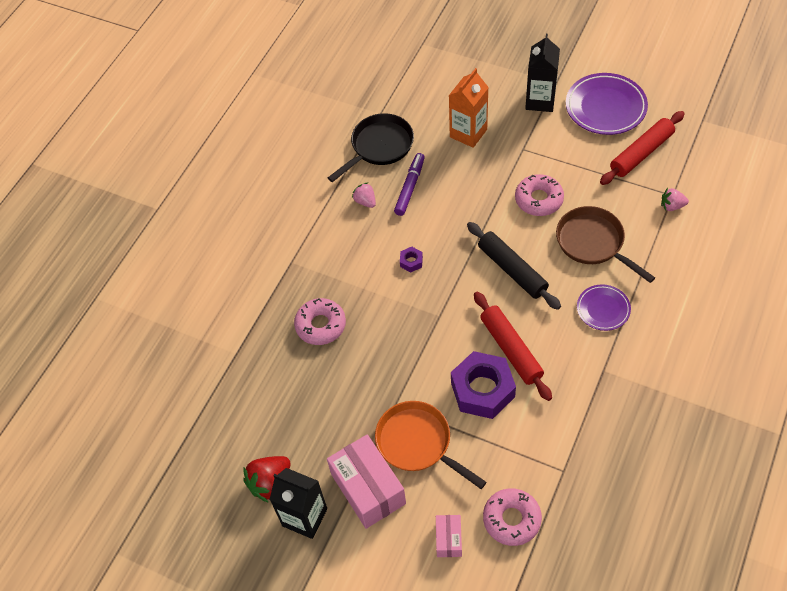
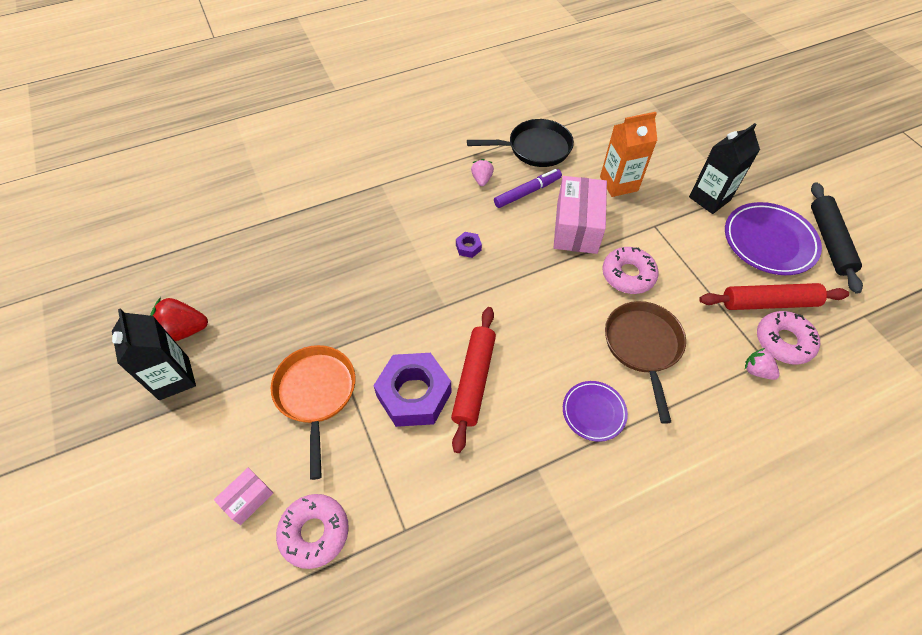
camera: 35 degrees right, 0 degrees up
(320, 325) = (350, 244): pink donut -> pink donut (783, 341)
(368, 489) = (240, 397): pink box -> pink box (576, 227)
(512, 270) = (544, 315): black rolling pin -> black rolling pin (829, 241)

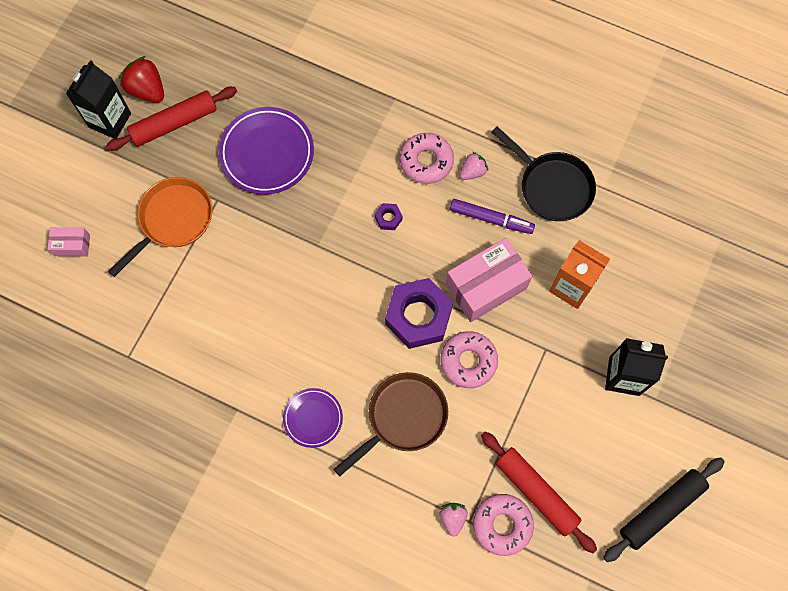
camera: 50 degrees right, 15 degrees up
(315, 532) = (84, 303): pink donut -> pink donut (426, 161)
(414, 394) = (225, 284): purple nut -> purple nut (418, 316)
(474, 380) = (270, 316): red rolling pin -> red rolling pin (174, 123)
(769, 242) = (612, 457): purple plate -> purple plate (267, 153)

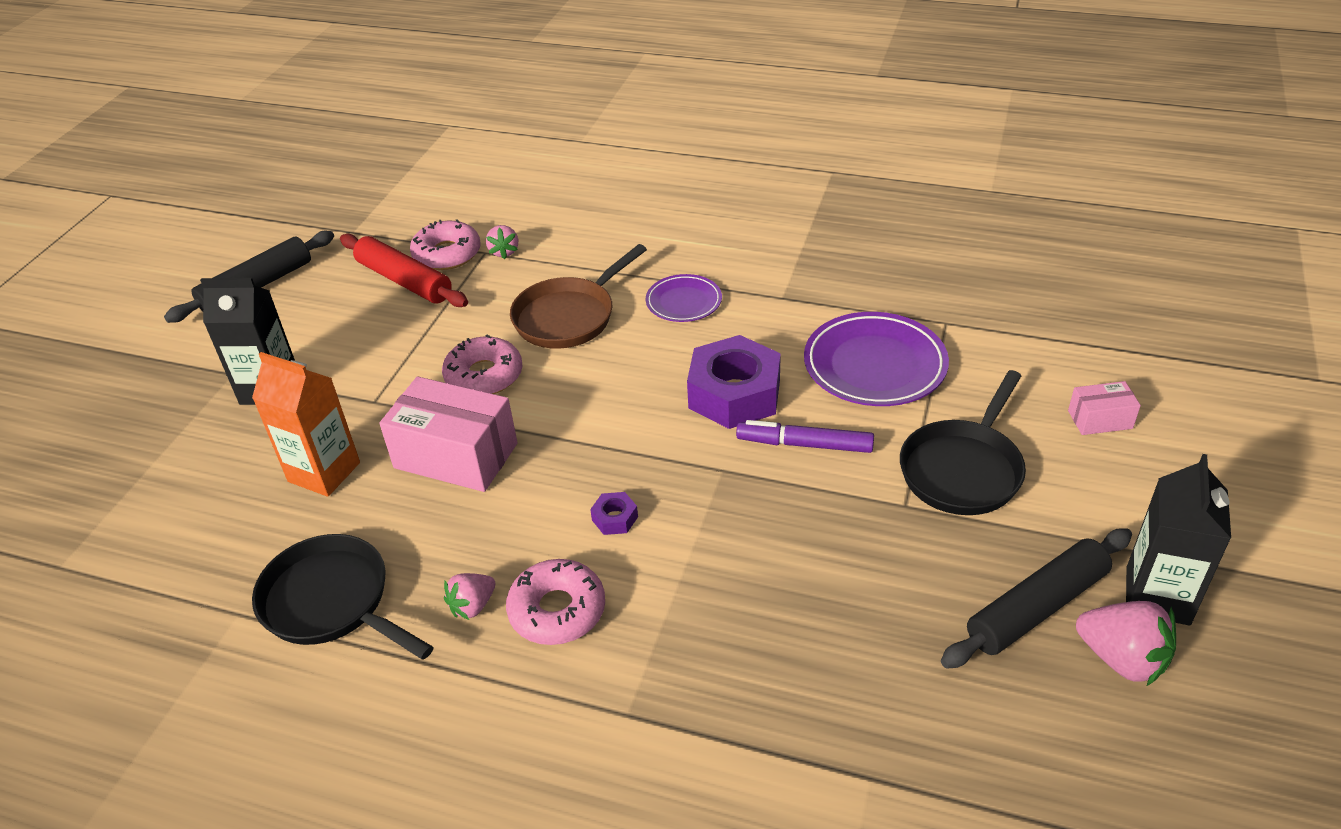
camera: 175 degrees right, 30 degrees down
(147, 90) = (1121, 659): red strawberry -> pink strawberry
(173, 220) = (963, 469): orange pan -> black pan
(174, 123) = (1036, 608): red rolling pin -> black rolling pin
(267, 153) = (847, 583): purple plate -> purple plate (874, 365)
(418, 316) = (556, 410): purple nut -> purple nut (734, 394)
(486, 286) = (456, 455): pink box -> pink box turned 60 degrees clockwise
(491, 219) = (443, 540): purple marker -> purple marker (805, 444)

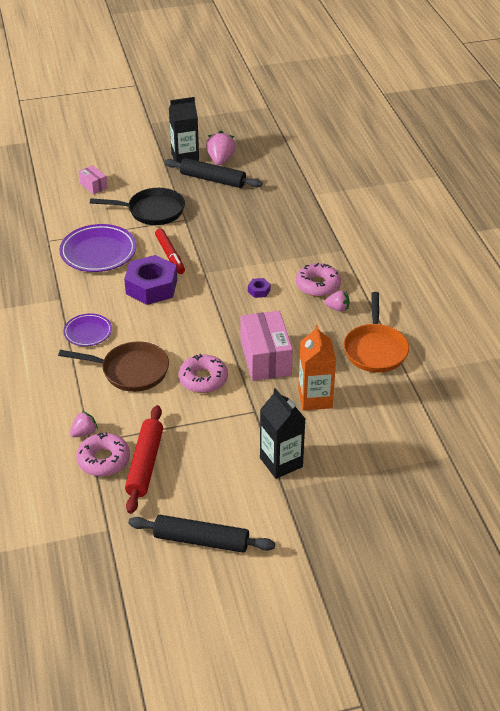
camera: 125 degrees left, 0 degrees up
(332, 602) = (375, 349): black pan -> orange pan
(805, 444) = (170, 255): purple marker -> red marker

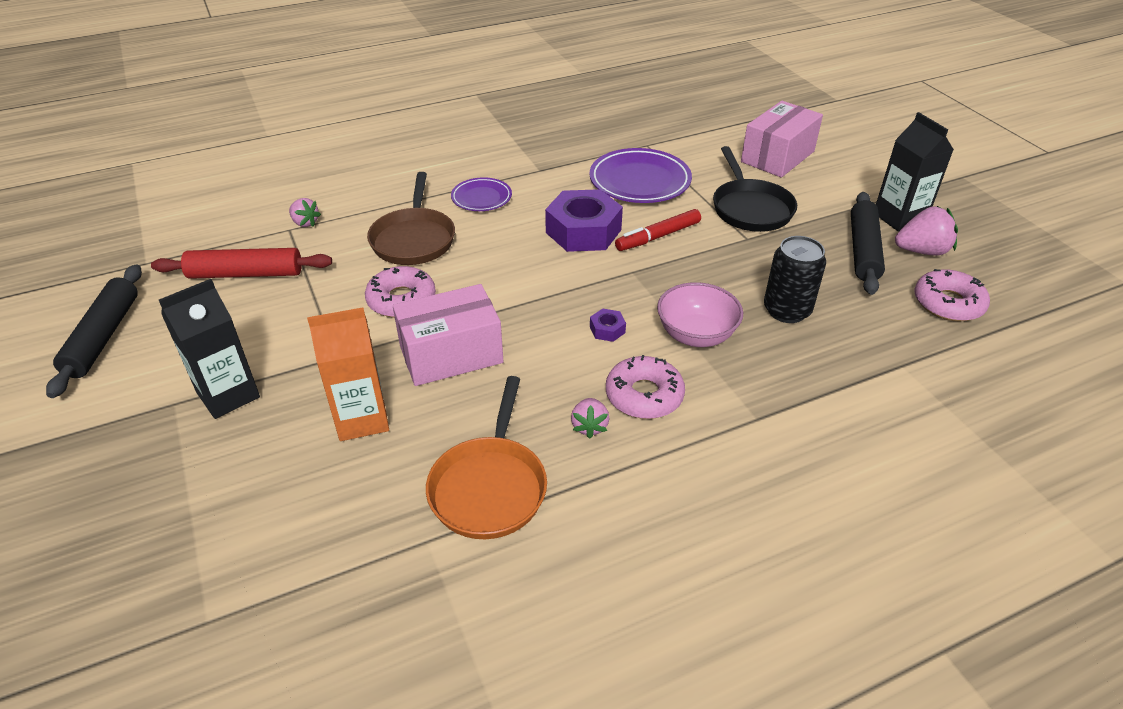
camera: 80 degrees right, 0 degrees up
(93, 186) = (777, 157): pink box -> pink box, size x1.98
(103, 460) = (258, 243): pink donut -> pink donut (948, 303)
(260, 220) = (787, 310): none -> black can
(272, 258) = (696, 335): none -> pink bowl
(375, 349) = (489, 487): orange pan -> orange pan turned 75 degrees counterclockwise

